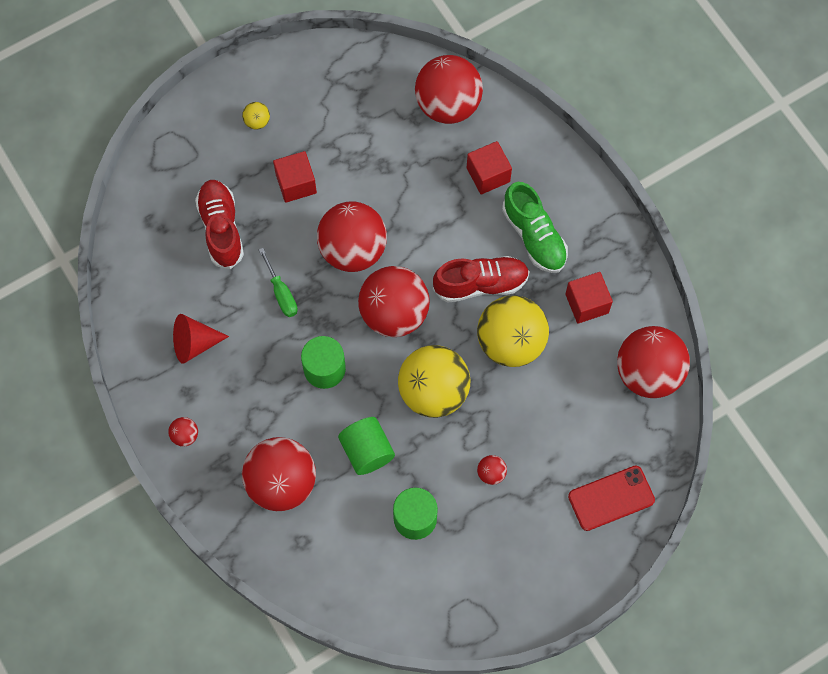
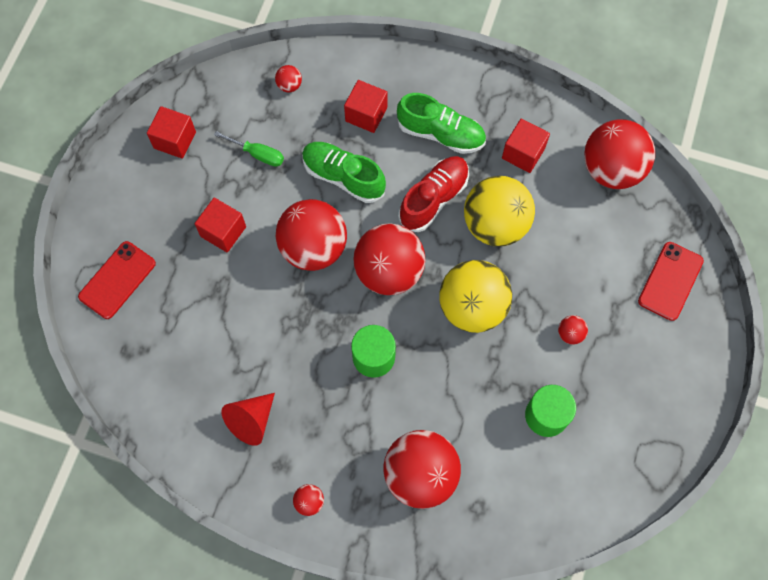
camera: 40 degrees left, 0 degrees up
(187, 160) = (117, 280): none -> red phone
(221, 228) = (193, 312): red shoe -> none
(257, 121) = (149, 207): yellow ball -> none
(281, 293) = (286, 325): green screwdriver -> green screwdriver (257, 154)
(321, 83) = (175, 140): none -> red cube
(367, 451) = (463, 394): green cylinder -> none
(425, 212) = (343, 177): none -> green shoe
(448, 105) = (289, 85): red ball -> red ball, size x0.41

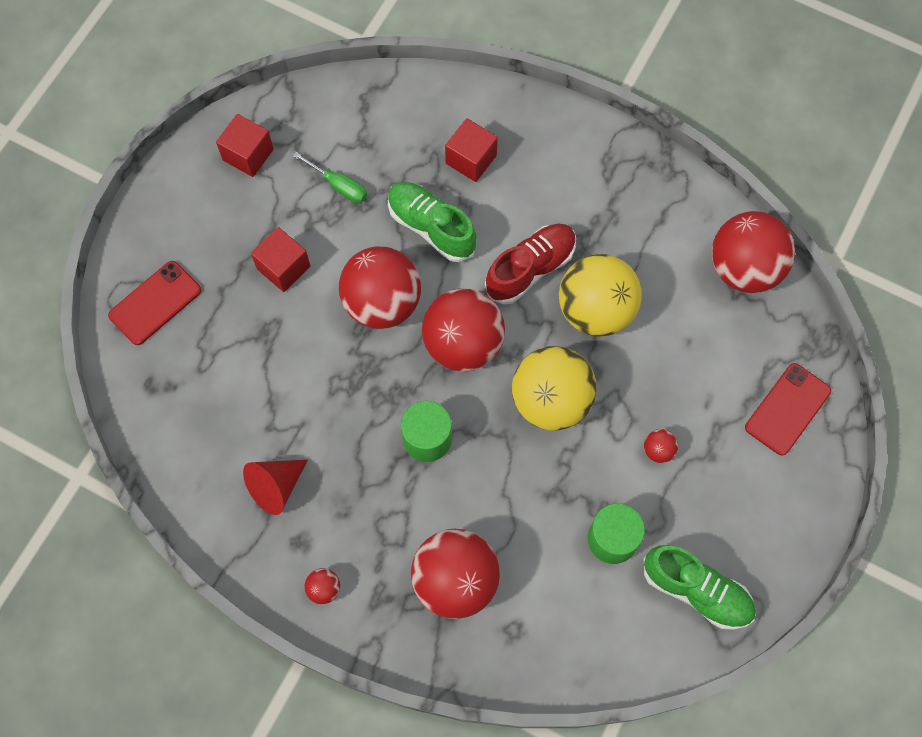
camera: 10 degrees right, 0 degrees up
(289, 85) = (389, 112): red ball -> none
(441, 134) = (553, 195): green shoe -> green shoe (696, 591)
(523, 153) = (644, 233): red cube -> none

